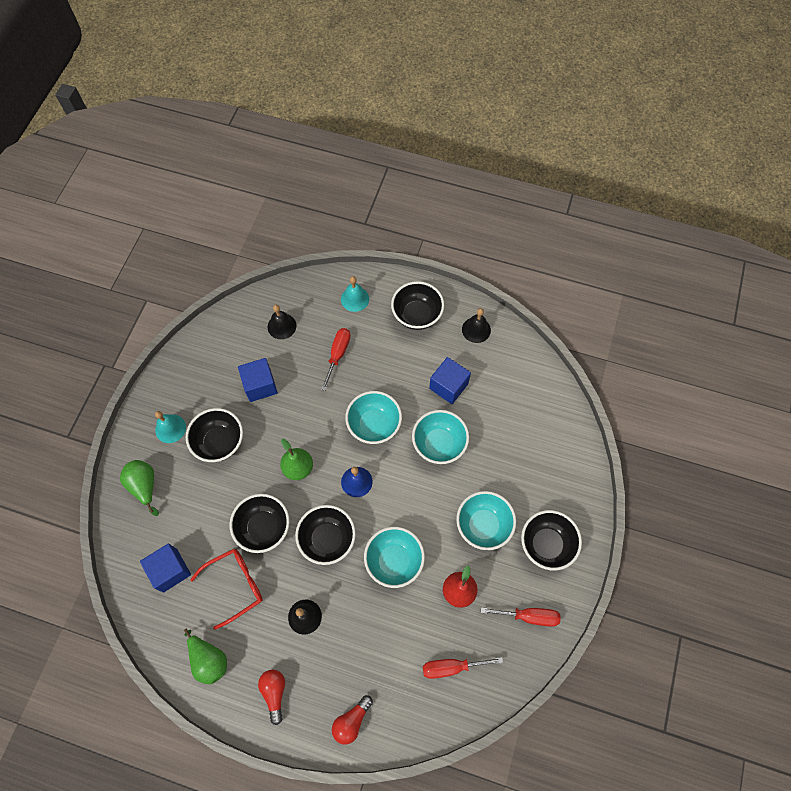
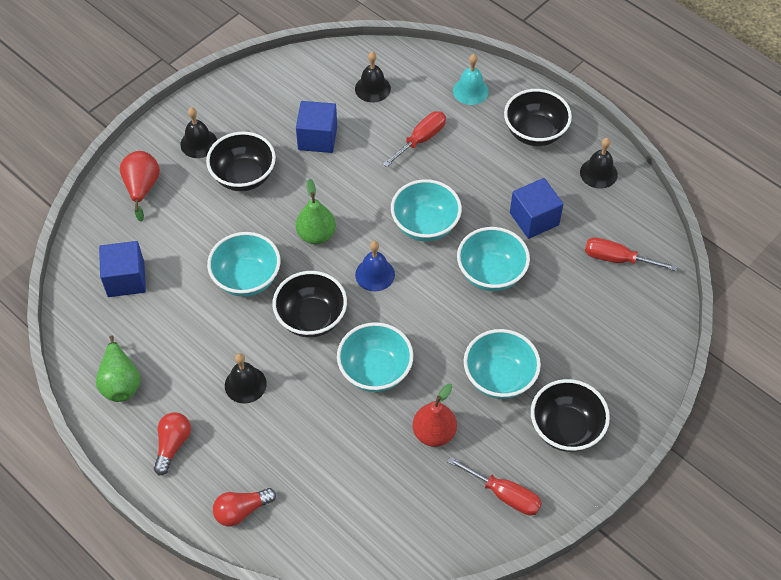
camera: 25 degrees right, 10 degrees down
(144, 486) = (142, 188): green pear -> red pear
(170, 428) = (198, 143): turquoise bell -> black bell
(235, 585) = (186, 322): red glasses -> none
(263, 528) = (247, 279): black bowl -> turquoise bowl
(451, 667) = (384, 507): red screwdriver -> red screwdriver (617, 259)

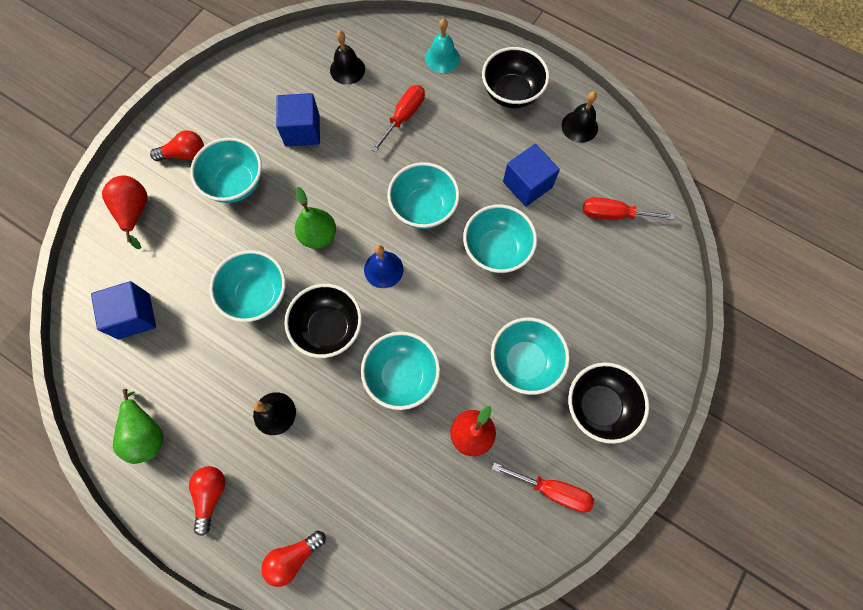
camera: 10 degrees left, 15 degrees up
(198, 143) = (185, 154): black bell -> red light bulb
(244, 177) = (236, 184): black bowl -> turquoise bowl

